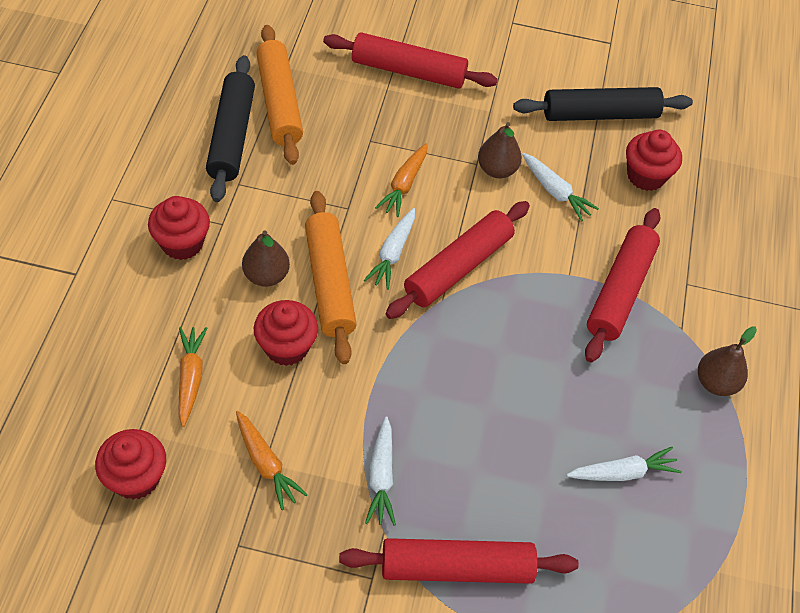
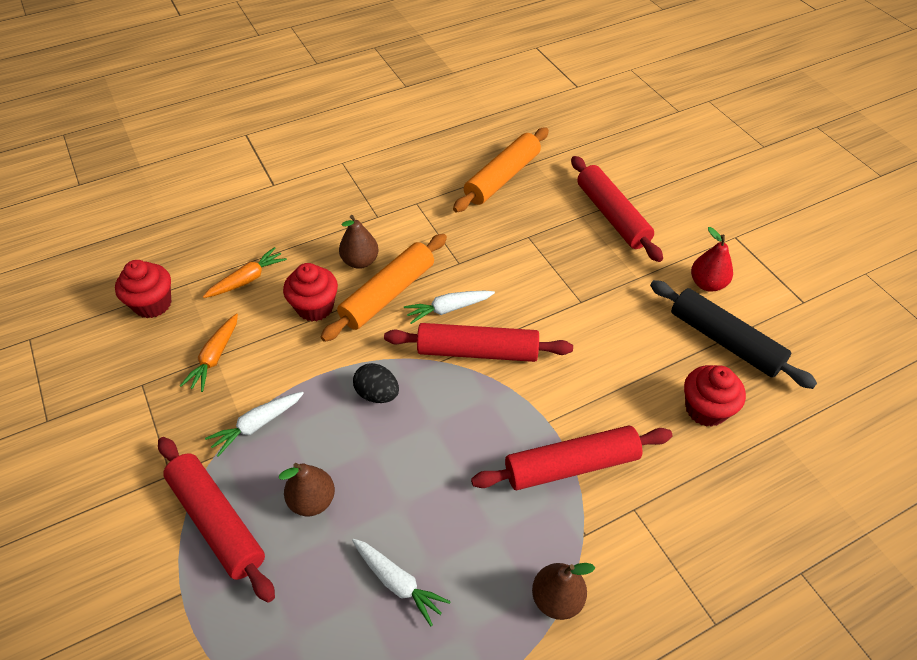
camera: 55 degrees right, 5 degrees down
(182, 243) = (343, 210): red cupcake -> none
(232, 136) = (449, 176): black rolling pin -> none
(404, 185) = (512, 277): orange carrot -> none
(434, 366) = (377, 394): none -> black egg
(497, 169) = (590, 316): brown pear -> brown pear (312, 501)
(539, 77) = (707, 284): none -> red pear
(555, 192) = (614, 362): white carrot -> none

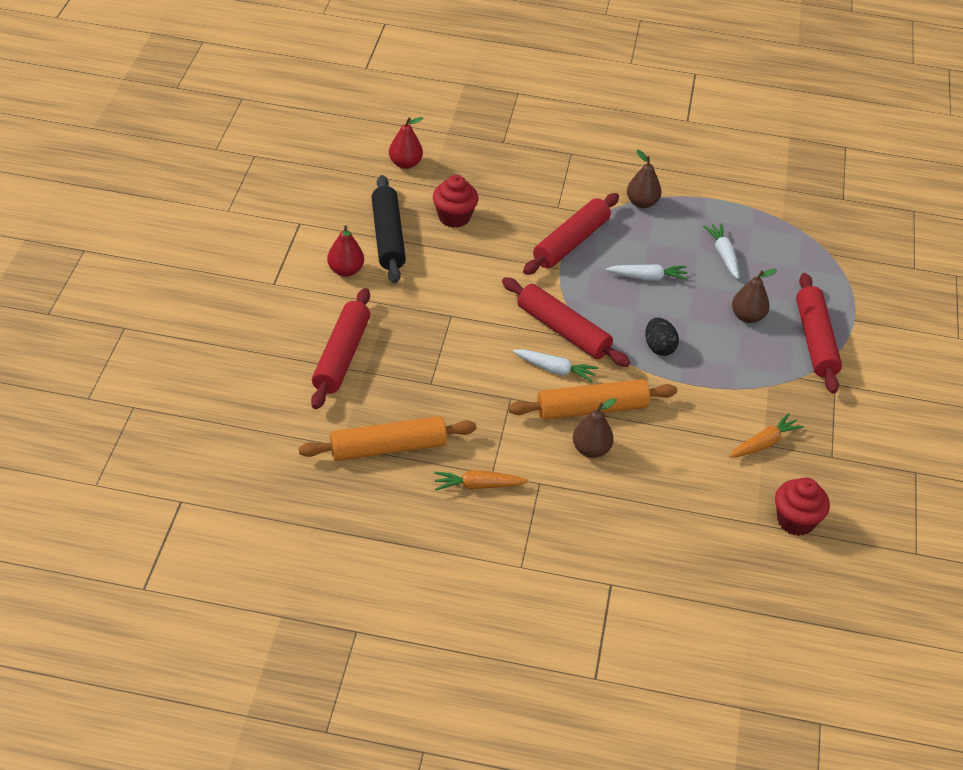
camera: 145 degrees left, 5 degrees down
(247, 279) = (700, 493): orange carrot -> orange carrot (478, 486)
(257, 425) = (758, 378): white carrot -> white carrot (648, 277)
(315, 307) = (659, 434): red cupcake -> none
(571, 465) = (571, 242): red rolling pin -> red rolling pin turned 75 degrees counterclockwise
(834, 444) = (405, 164): none -> red pear

